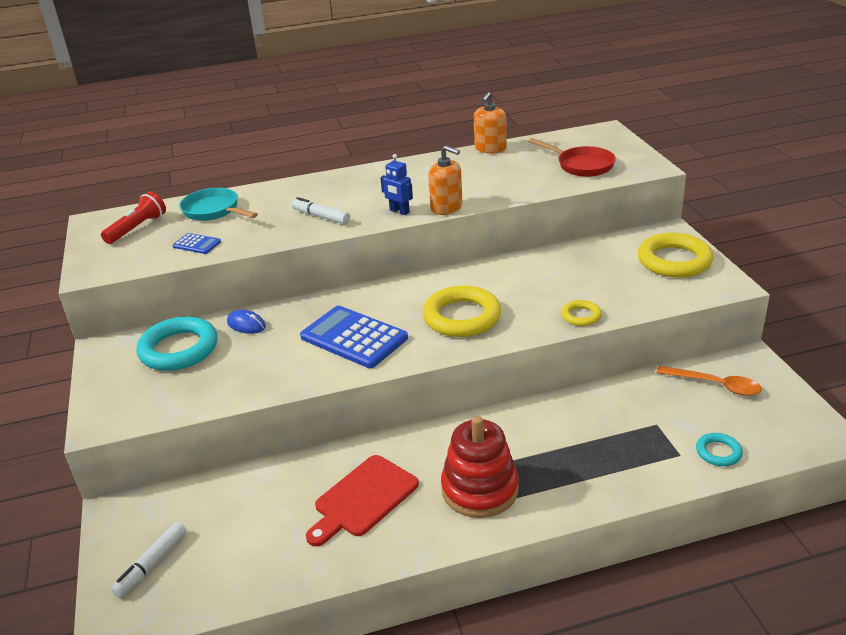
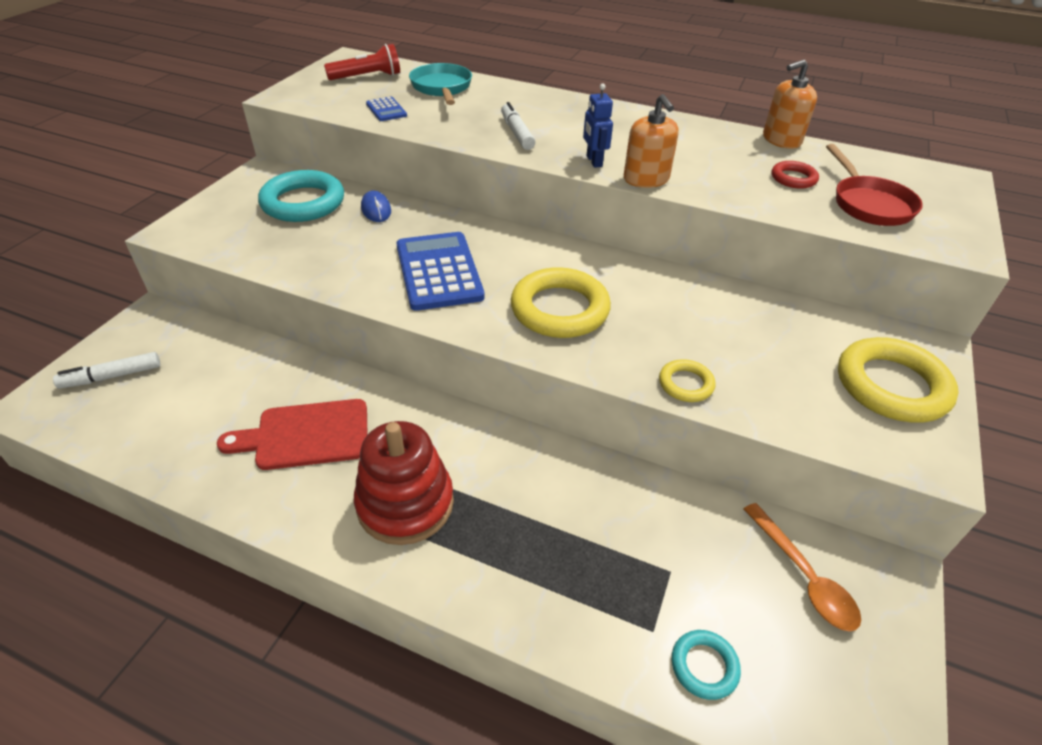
camera: 35 degrees right, 10 degrees up
(526, 169) = (793, 178): none -> red ring

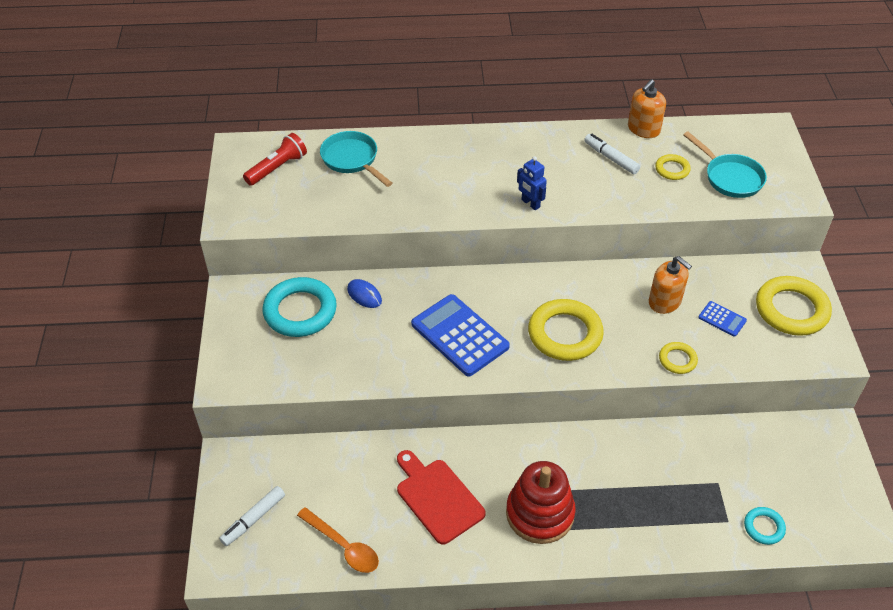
camera: 25 degrees left, 5 degrees up
(306, 435) = (437, 498): red cutting board -> red cutting board turned 90 degrees clockwise
(386, 110) = (330, 204): blue calculator -> blue calculator (722, 319)
(517, 133) = (453, 193): white marker -> white marker (611, 158)
(646, 179) = (578, 209): orange soap dispenser -> orange soap dispenser (665, 302)
(793, 178) = (672, 169): red ring -> yellow ring
(803, 576) = (788, 452): orange spoon -> orange spoon (343, 546)
(869, 204) = (730, 177): red pan -> turquoise pan

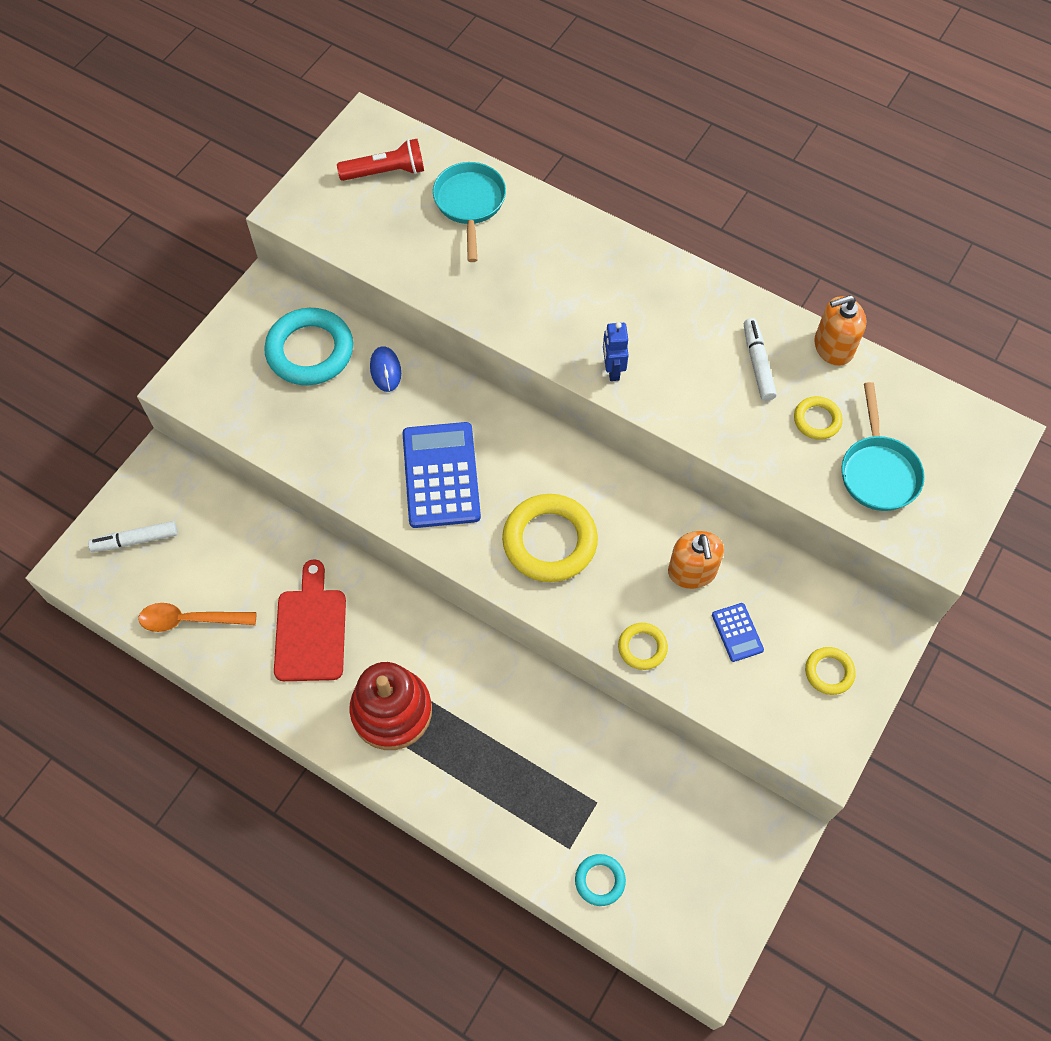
camera: 35 degrees right, 15 degrees up
(343, 546) = (190, 620): orange spoon -> orange spoon turned 105 degrees clockwise
(791, 310) = (829, 672): yellow ring -> yellow ring, size x0.50

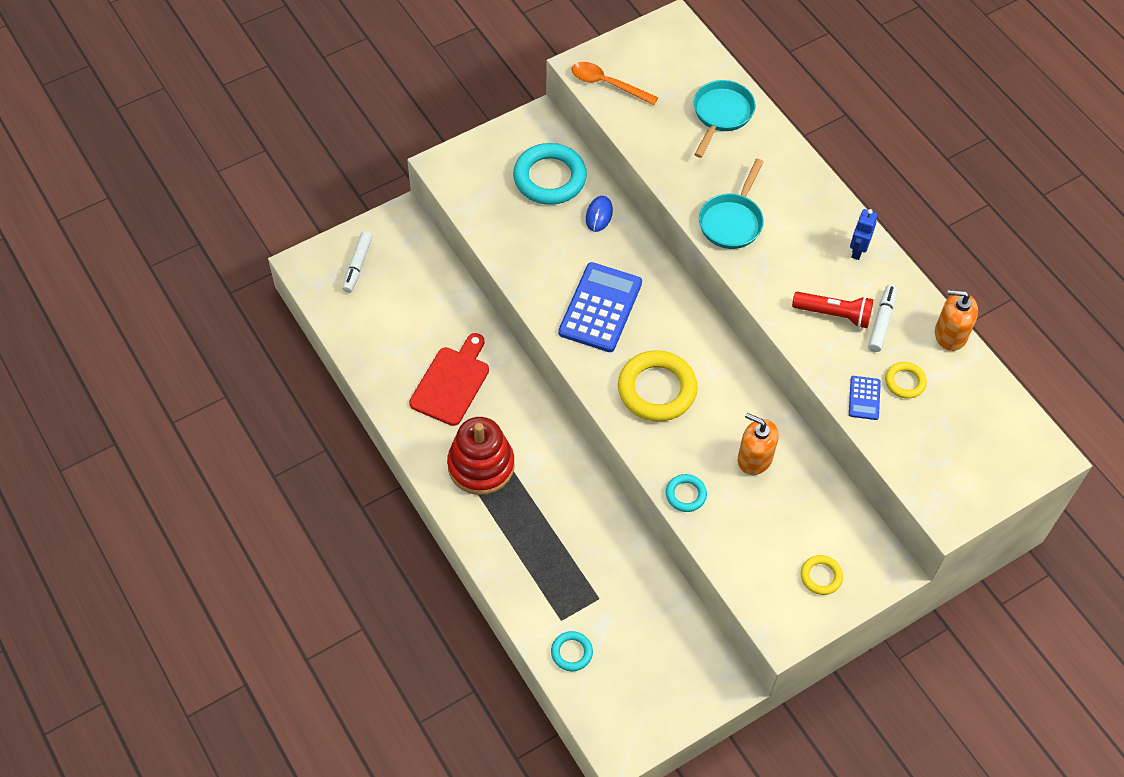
camera: 25 degrees right, 5 degrees down
(135, 540) = (358, 265): white marker -> white marker turned 90 degrees counterclockwise
(190, 620) = (368, 338): orange spoon -> orange spoon (607, 84)
(386, 172) = (669, 66): red flashlight -> red flashlight (834, 315)
(612, 369) = (764, 279): blue robot -> blue robot (857, 250)
(642, 647) = (685, 494): yellow ring -> turquoise ring
(692, 571) = (754, 458): orange soap dispenser -> orange soap dispenser turned 105 degrees clockwise
(737, 632) = (765, 516): blue calculator -> blue calculator (864, 398)
(878, 471) = (932, 439): turquoise pan -> turquoise pan (732, 221)

